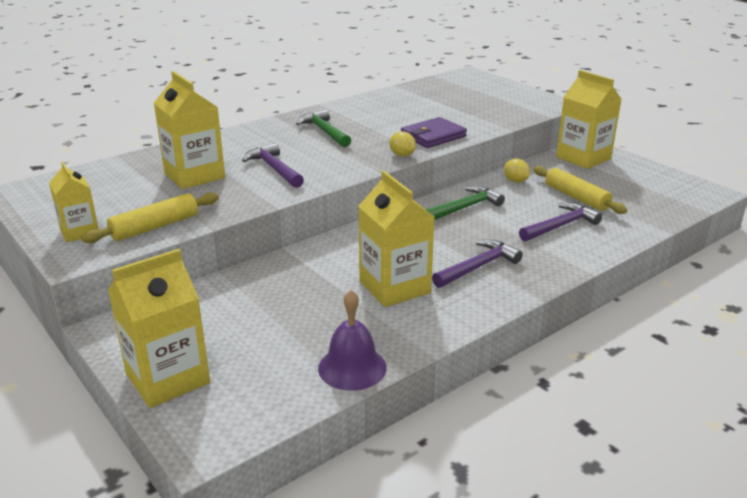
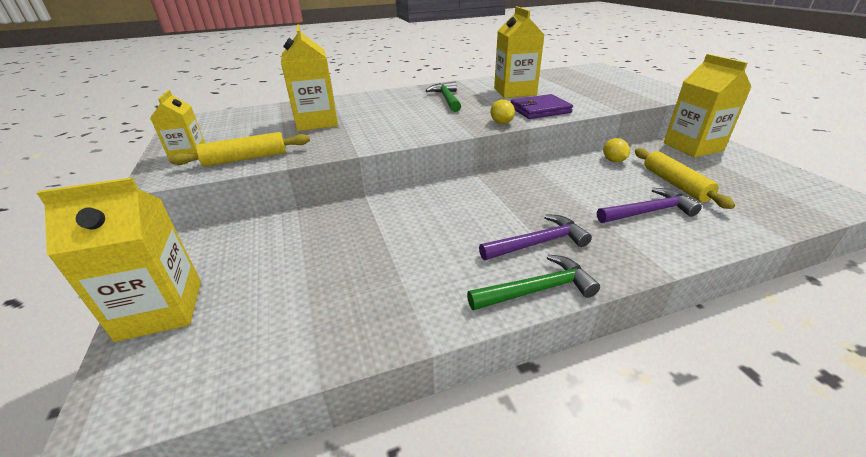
camera: 20 degrees right, 5 degrees up
(274, 169) = (383, 123): purple hammer -> none
(352, 367) = (335, 342): purple bell -> none
(394, 287) = (438, 250): yellow carton -> yellow carton (514, 92)
(465, 208) = (551, 179): green hammer -> green hammer (536, 290)

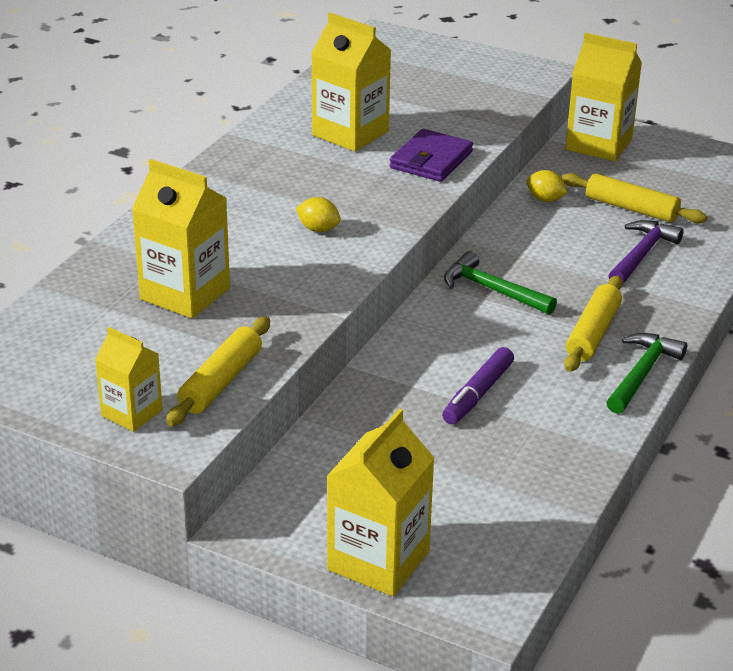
camera: 45 degrees left, 0 degrees up
(400, 241) = (478, 394): none -> purple marker
(447, 99) = (284, 182): green hammer -> green hammer (492, 290)
(501, 123) = (419, 200): yellow lemon -> yellow lemon (318, 229)
(537, 243) = (593, 333): purple hammer -> yellow rolling pin

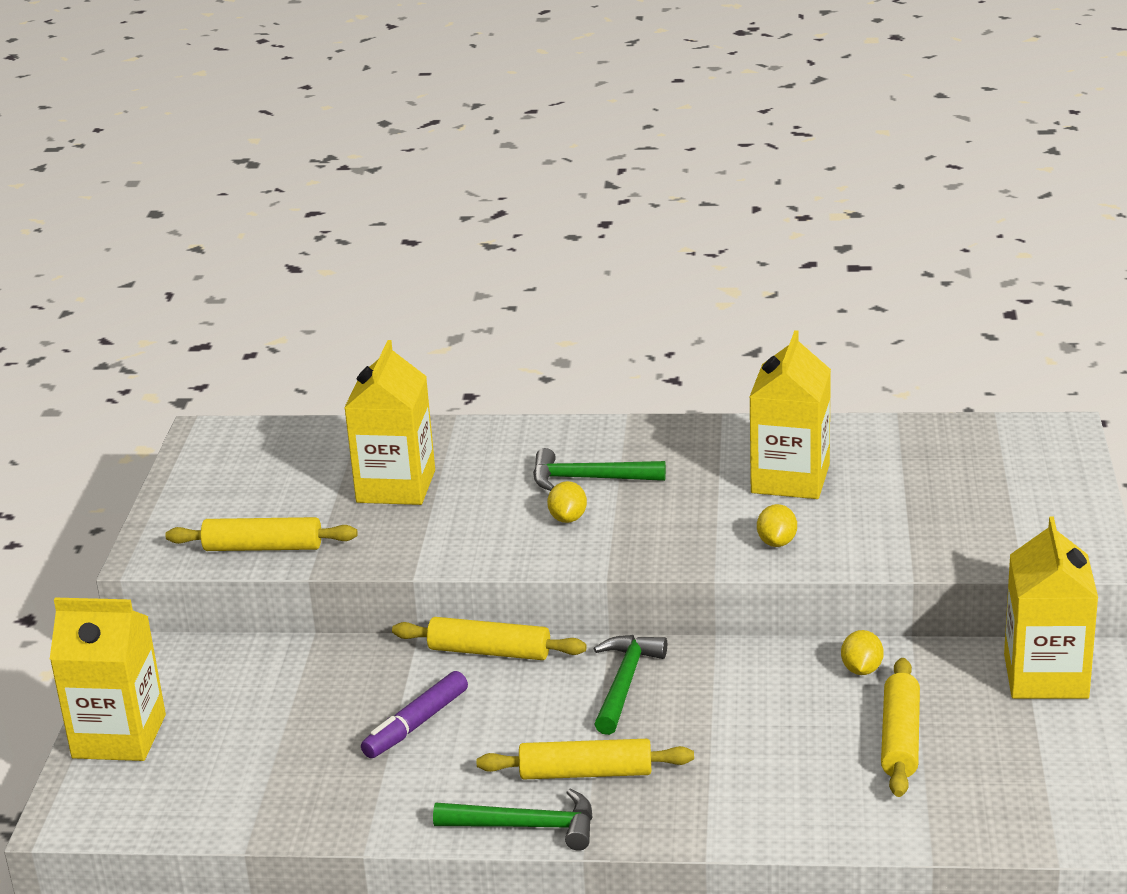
camera: 70 degrees right, 5 degrees down
(132, 413) = (192, 521): yellow carton -> none
(267, 207) = (589, 479): none -> green hammer
(403, 337) = (489, 651): none -> yellow rolling pin
(431, 160) = (777, 542): purple wallet -> yellow lemon
(478, 394) = (416, 724): purple marker -> purple marker turned 60 degrees counterclockwise
(641, 254) = (792, 770): purple hammer -> none

